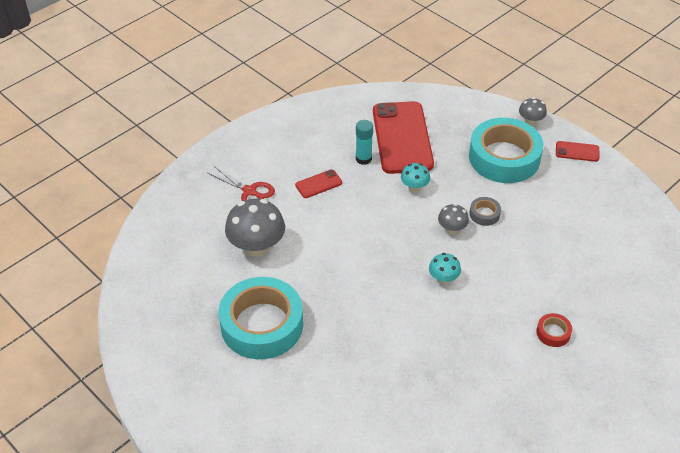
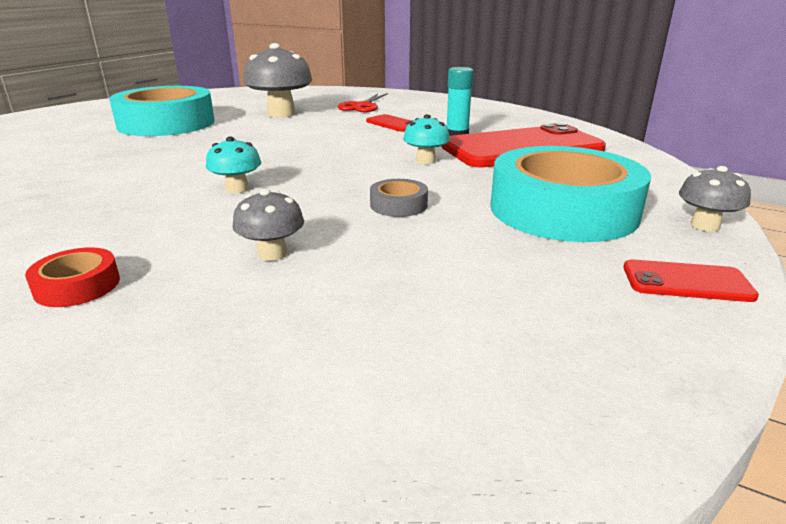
camera: 75 degrees right, 20 degrees down
(452, 229) = (349, 186): grey mushroom -> grey mushroom (272, 254)
(577, 151) = (686, 282): red phone -> red phone turned 75 degrees counterclockwise

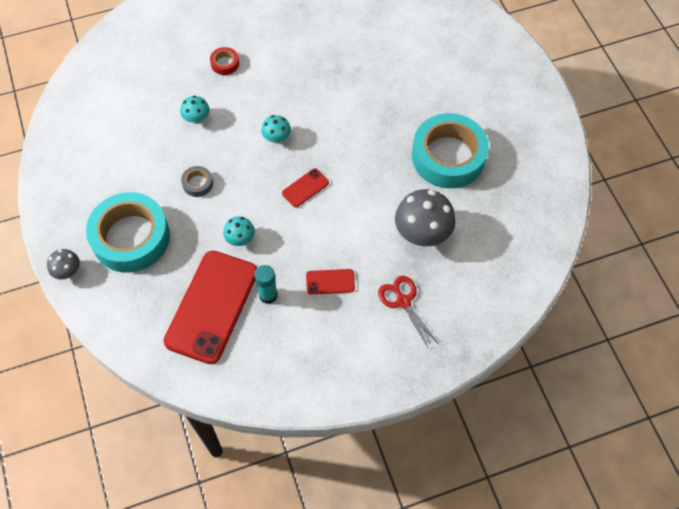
camera: 130 degrees right, 35 degrees up
(272, 254) = (197, 119): grey mushroom -> turquoise mushroom
(686, 282) = (57, 215): red phone -> red phone (305, 188)

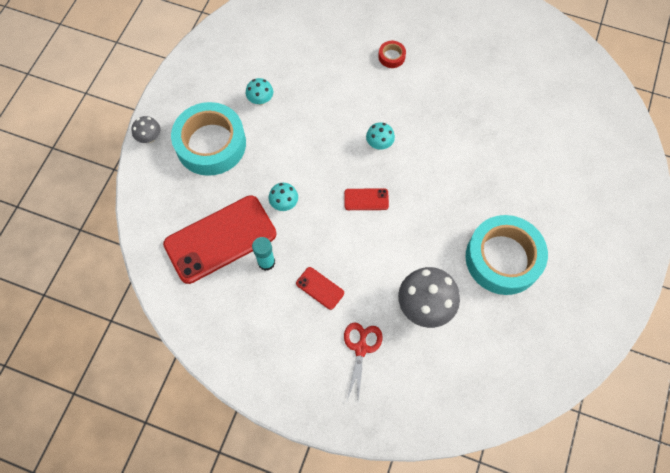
camera: 40 degrees right, 5 degrees up
(197, 119) = (333, 86): turquoise mushroom -> turquoise mushroom (260, 100)
(197, 183) = (291, 137): grey tape -> none

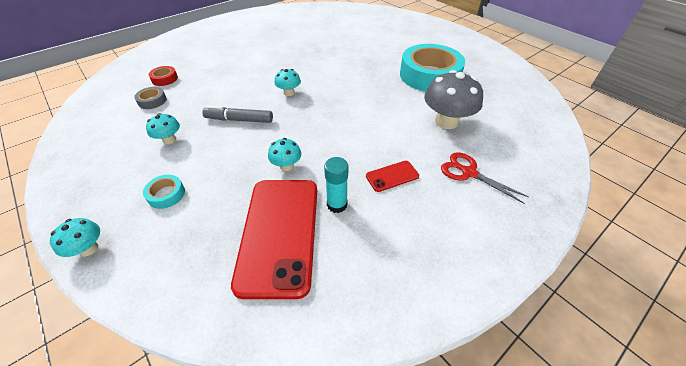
camera: 60 degrees left, 20 degrees down
(149, 137) = (88, 248): grey mushroom -> turquoise mushroom
(211, 144) = (166, 194): turquoise tape -> turquoise tape, size x0.41
(295, 46) = (152, 101): none -> grey tape
(315, 131) = (239, 120): none -> grey marker
(366, 199) = (329, 116): red phone -> none
(391, 56) = (228, 62): red tape -> red tape (164, 79)

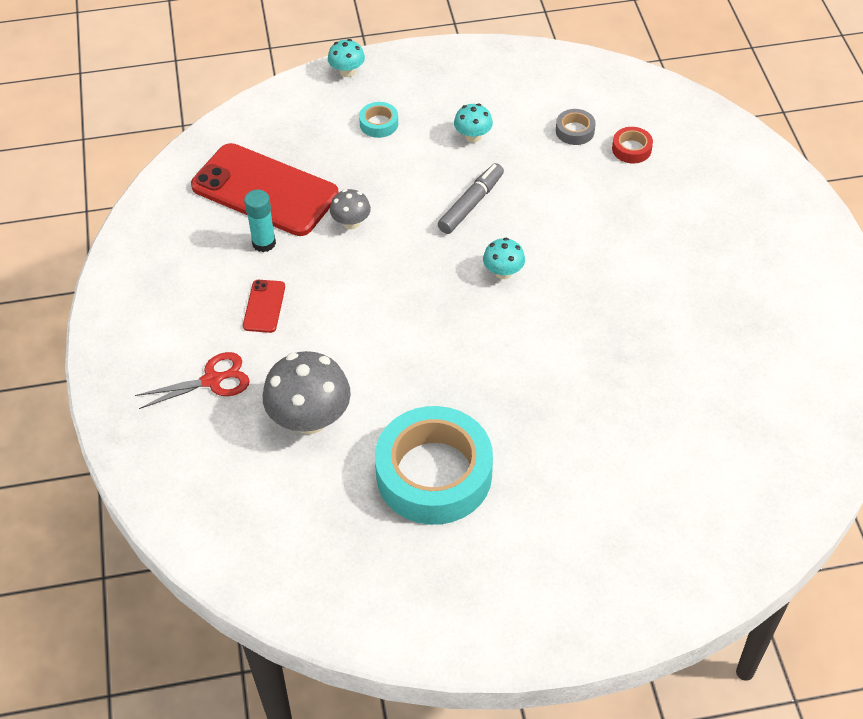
camera: 120 degrees right, 5 degrees up
(286, 166) = (351, 222): turquoise mushroom -> grey mushroom

